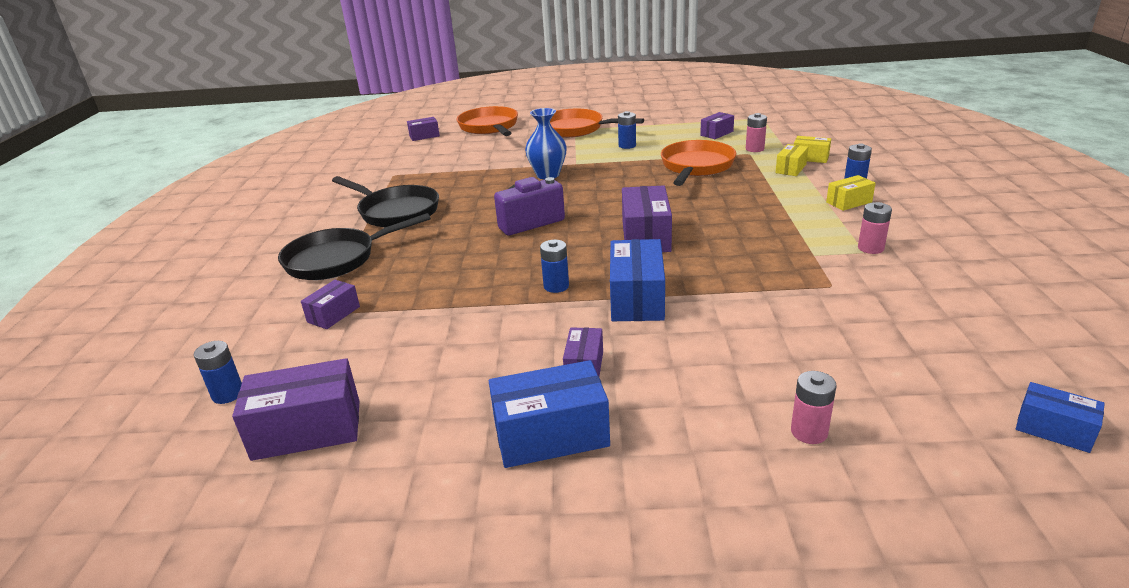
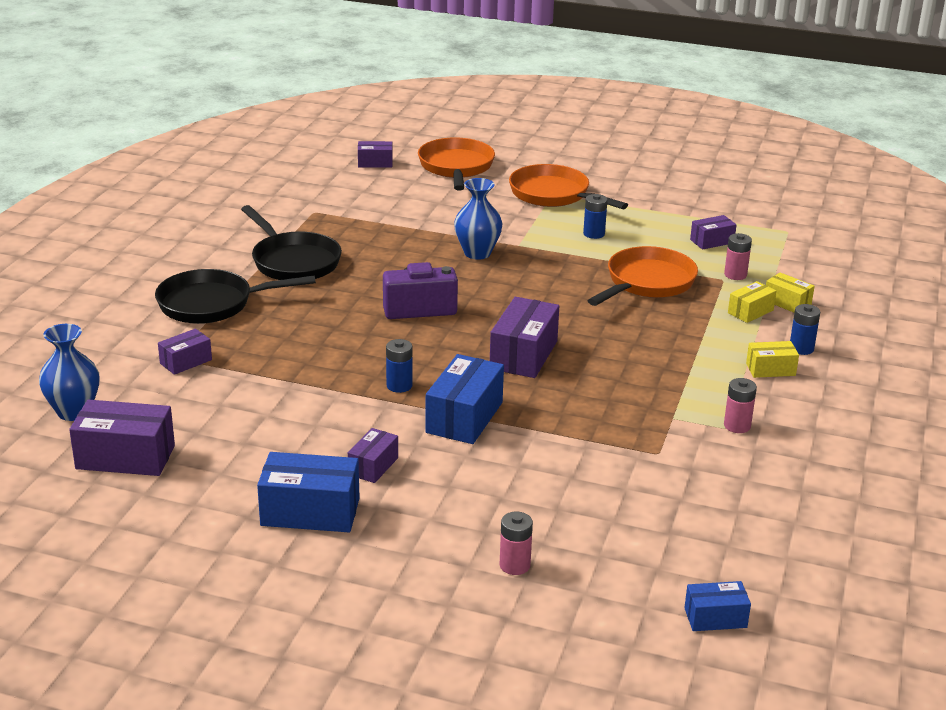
camera: 15 degrees right, 0 degrees up
(228, 394) = (74, 412): blue battery -> blue vase
(1053, 429) = (715, 618): blue box -> blue box turned 60 degrees counterclockwise

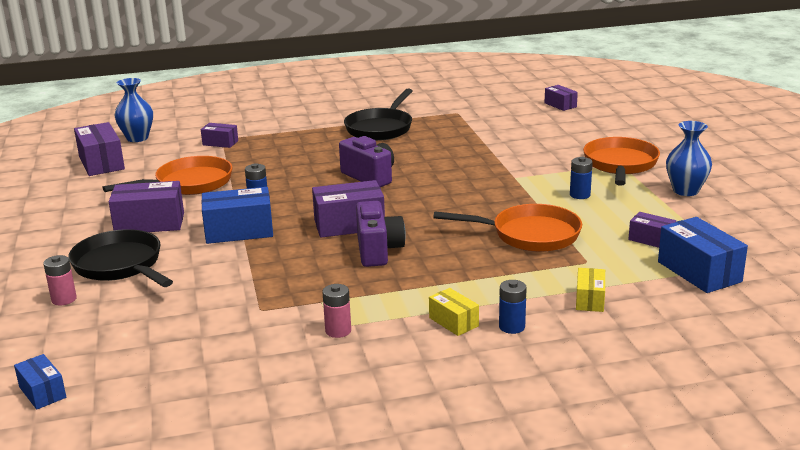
camera: 60 degrees right, 5 degrees down
(212, 304) = (296, 127): black pan -> black pan (120, 265)
(310, 512) = (81, 223): blue box -> blue box (699, 272)
(373, 466) = (149, 223): purple box -> purple box, size x1.76
(456, 167) = (602, 126): orange pan -> orange pan (189, 183)
(477, 253) = (479, 169): blue vase -> blue vase (685, 191)
(599, 359) = (378, 251): none -> purple camera
(735, 275) = (605, 265): pink battery -> none
(750, 311) = (546, 288): yellow box -> none

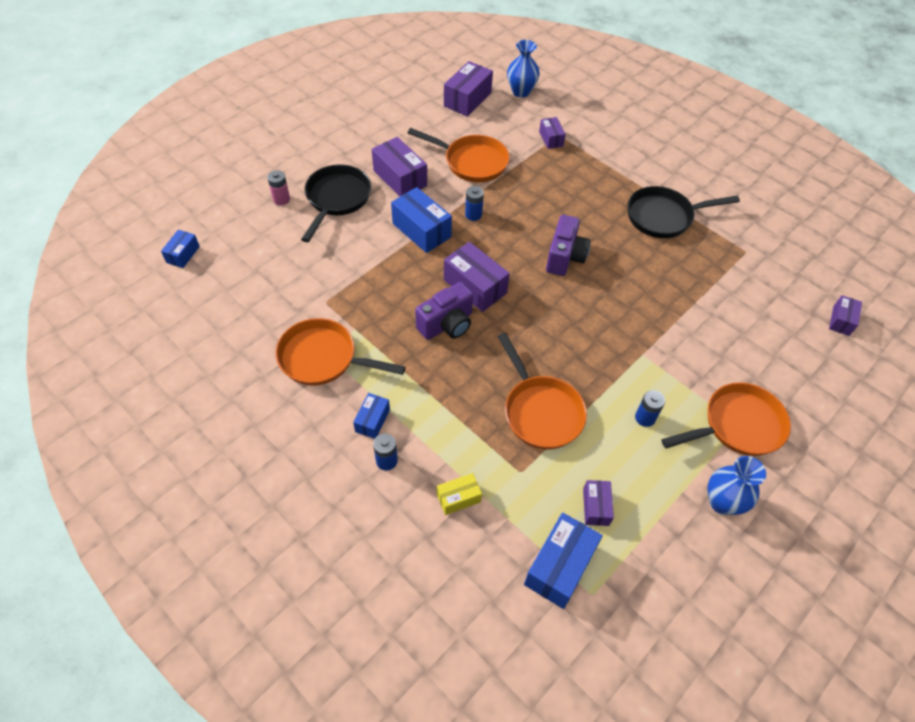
camera: 55 degrees right, 30 degrees up
(338, 331) = (323, 358): pink battery -> orange pan
(453, 322) = (372, 420): yellow box -> blue box

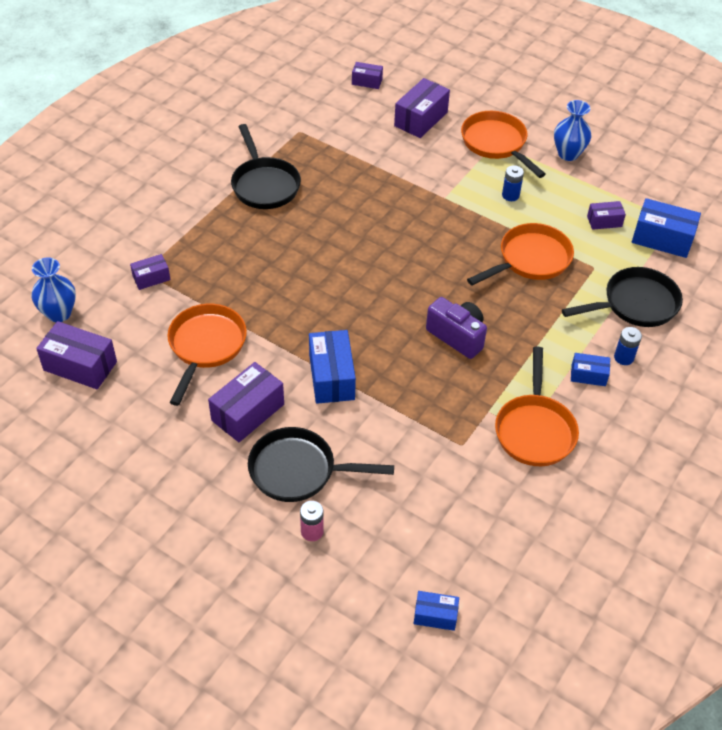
camera: 100 degrees left, 5 degrees down
(421, 230) = (331, 377): blue box -> blue box turned 45 degrees counterclockwise
(458, 498) = (635, 304): yellow box -> black pan
(473, 215) = (296, 334): blue battery -> none
(475, 286) = (401, 320): purple box -> purple box (421, 119)
(565, 257) = (340, 255): purple camera -> none

